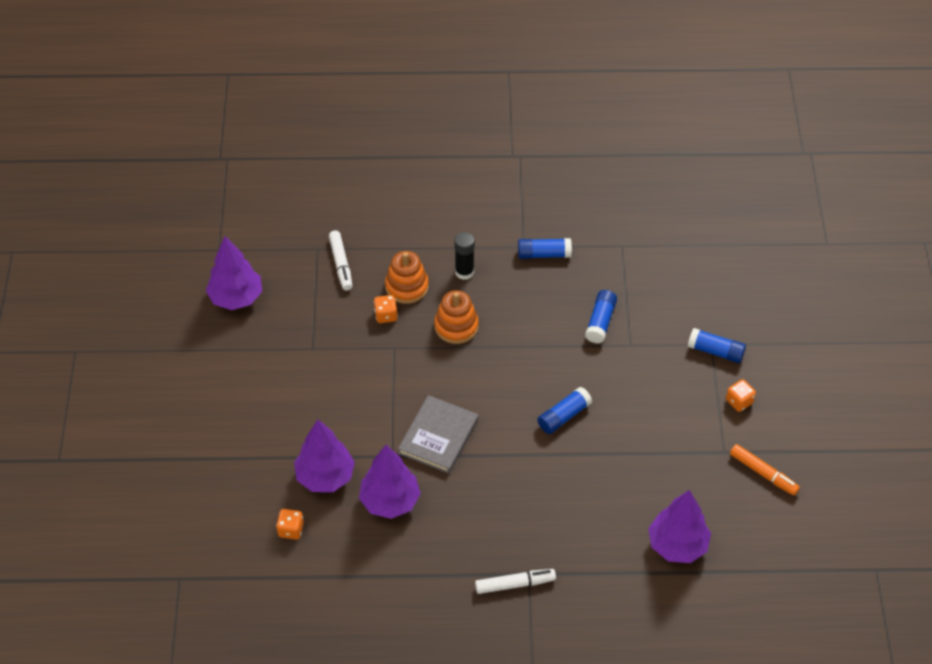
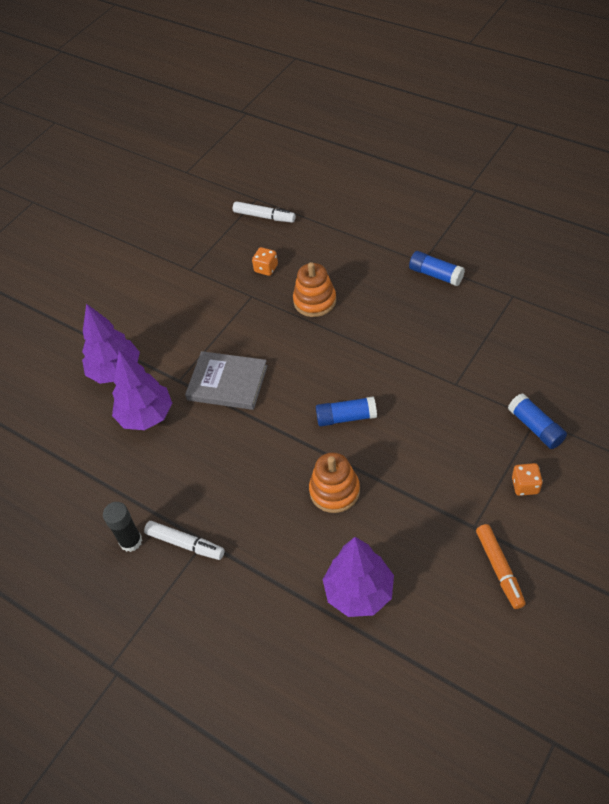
camera: 40 degrees right, 0 degrees up
(236, 298) = (168, 210): purple tree -> none
(291, 530) = (56, 400): orange dice -> none
(341, 264) = (264, 216): white marker -> white marker turned 90 degrees counterclockwise
(406, 287) = (300, 254): orange stacking toy -> orange stacking toy (334, 491)
(438, 436) = (227, 383): grey book -> grey book turned 45 degrees clockwise
(464, 272) = (356, 261): black glue stick -> black glue stick (131, 541)
(600, 322) = (443, 352): blue glue stick -> none

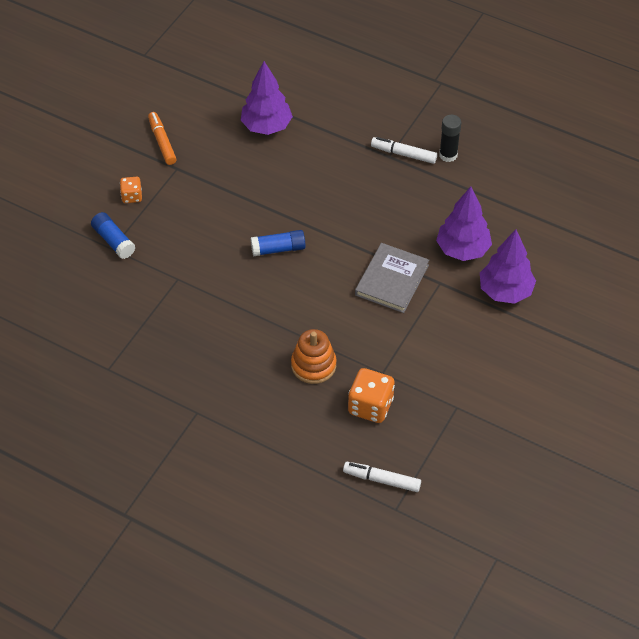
camera: 170 degrees right, 0 degrees up
(227, 383) = (392, 280): grey book -> grey book turned 75 degrees counterclockwise
(266, 268) = (370, 406): orange dice -> orange dice, size x1.74
(334, 491) = (287, 191): orange stacking toy -> none
(435, 275) = (184, 395): blue glue stick -> none

